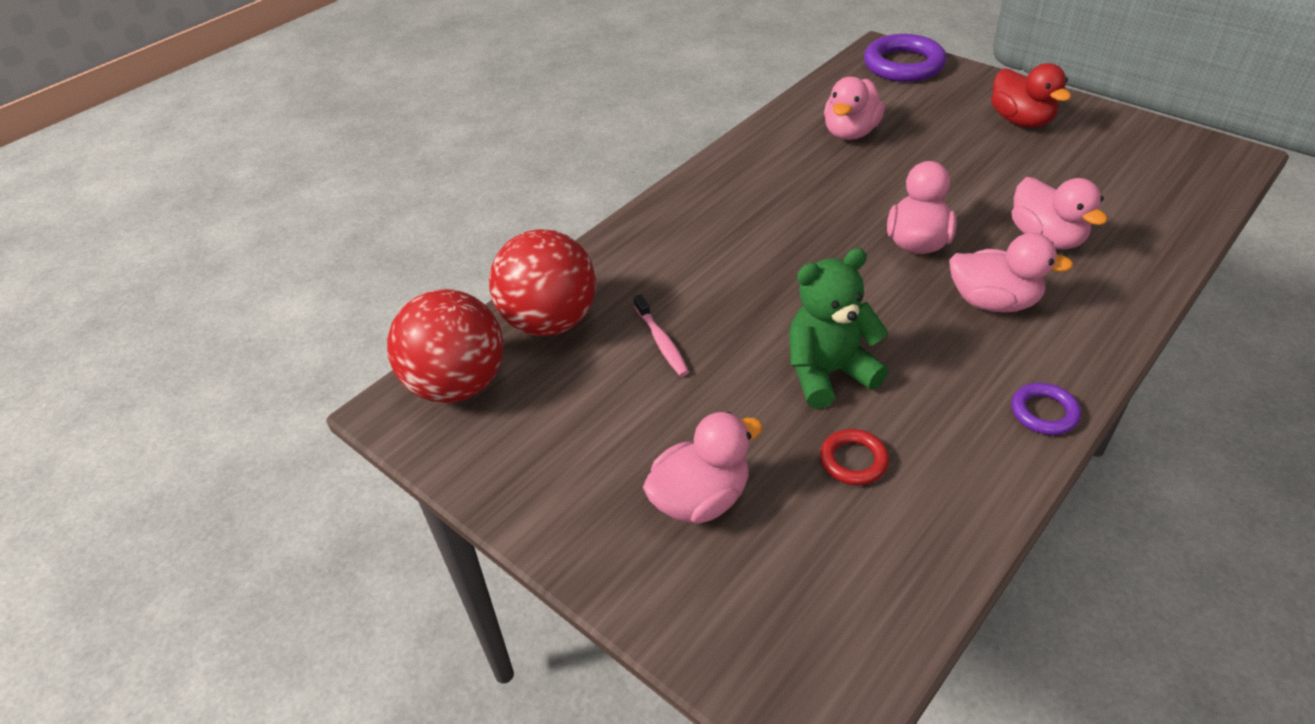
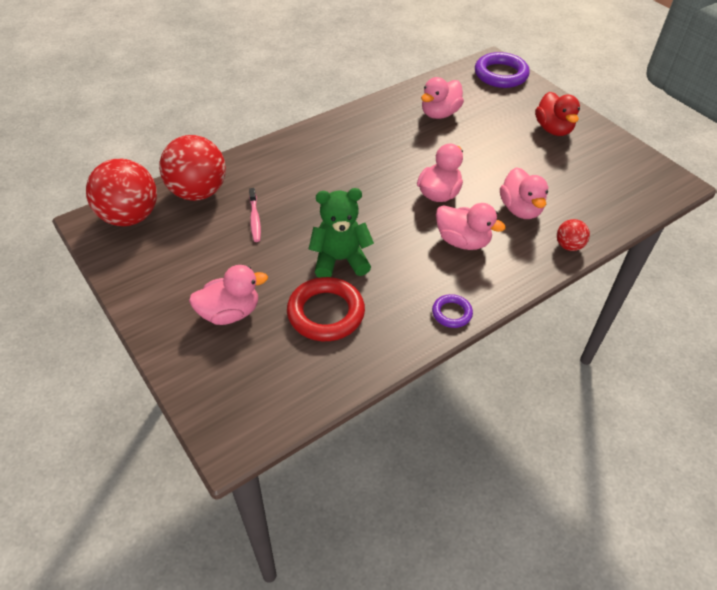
camera: 10 degrees right, 5 degrees up
(853, 460) = (326, 313): red ring -> red ring, size x1.91
(1146, 273) = (569, 246): none -> red ball

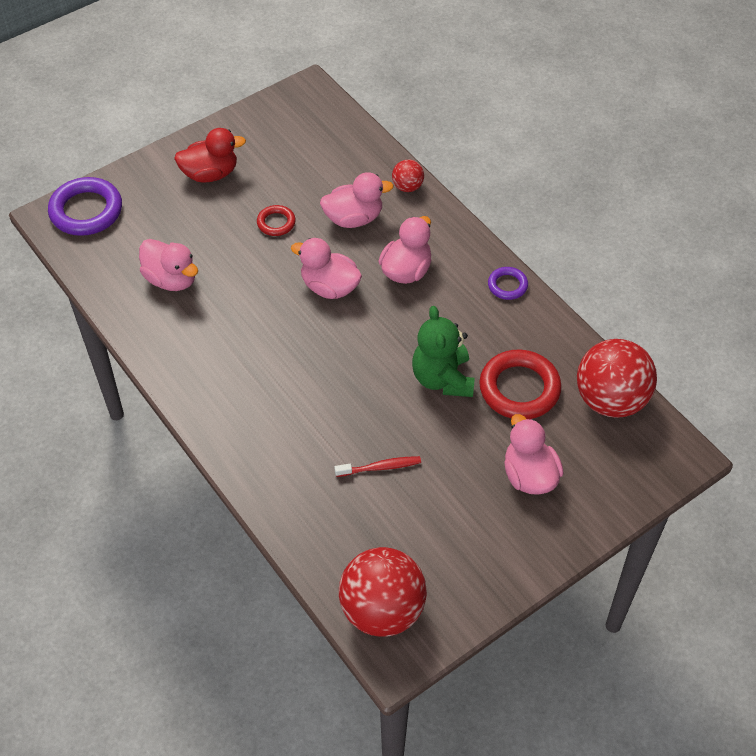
camera: 90 degrees left, 5 degrees up
(198, 192) = (332, 537): red ball -> red ball (610, 400)
(255, 219) = (380, 467): pink toothbrush -> red toothbrush
(506, 164) = (276, 223): none -> red ring

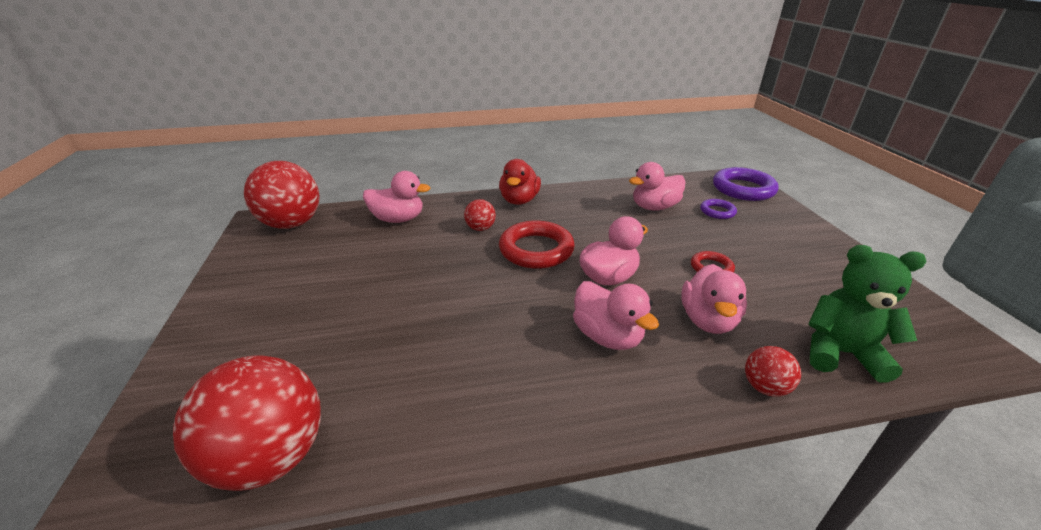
camera: 115 degrees right, 20 degrees down
(210, 174) = (790, 247): red duck -> red duck (519, 200)
(295, 415) = (480, 228): none -> red ball
(380, 467) = (394, 252): red toothbrush -> none
(442, 379) = (444, 314): green teddy bear -> green teddy bear (840, 353)
(507, 285) = (535, 426): purple ring -> purple ring (717, 211)
(519, 389) = (378, 368): red ring -> red ring (536, 250)
(529, 475) = (281, 333): pink duck -> pink duck (398, 219)

